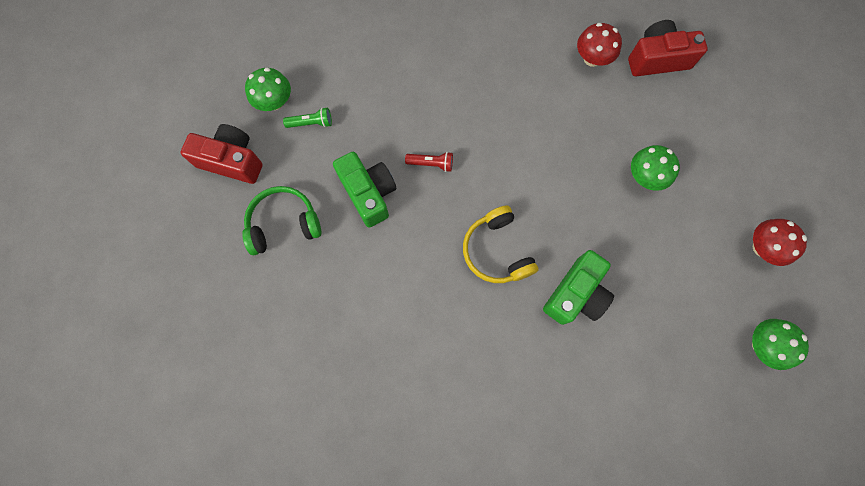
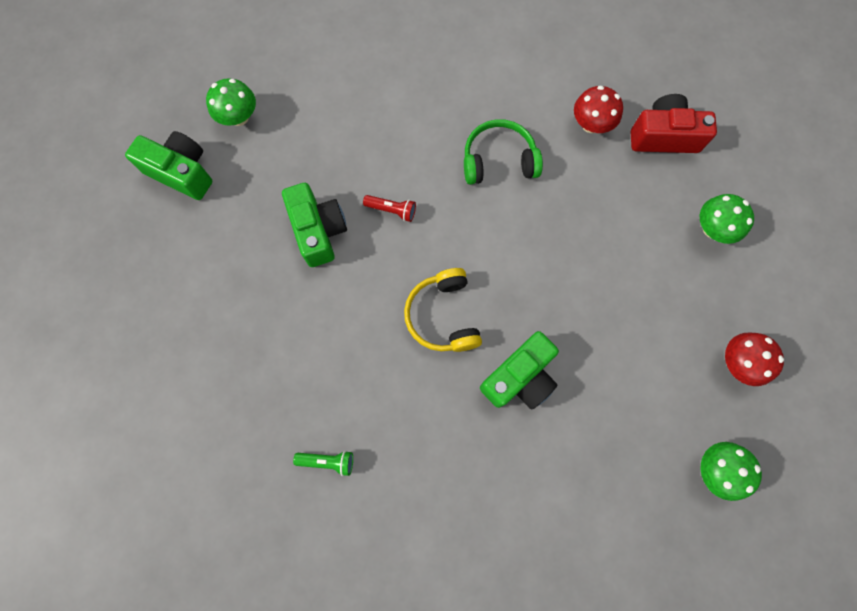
camera: 10 degrees right, 0 degrees up
(232, 161) = (181, 172): red camera -> green camera
(283, 224) = (222, 248): green headphones -> green headphones (498, 160)
(311, 123) = (273, 146): green flashlight -> green flashlight (328, 461)
(644, 177) = (622, 263): green mushroom -> green mushroom (712, 229)

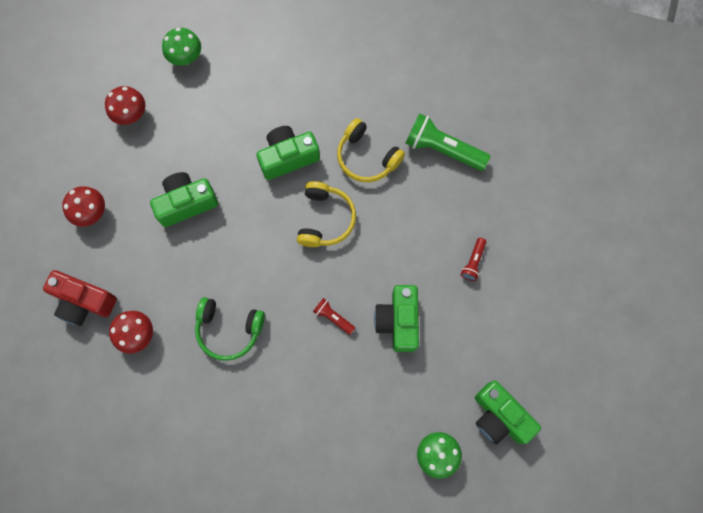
camera: 160 degrees left, 0 degrees up
(250, 326) = (473, 262): none -> red flashlight
(328, 461) = (442, 149): green flashlight -> green flashlight, size x1.98
(422, 413) = (366, 157): none -> yellow headphones
(612, 277) = (186, 203): none -> green camera
(712, 229) = (91, 212): green mushroom -> red mushroom

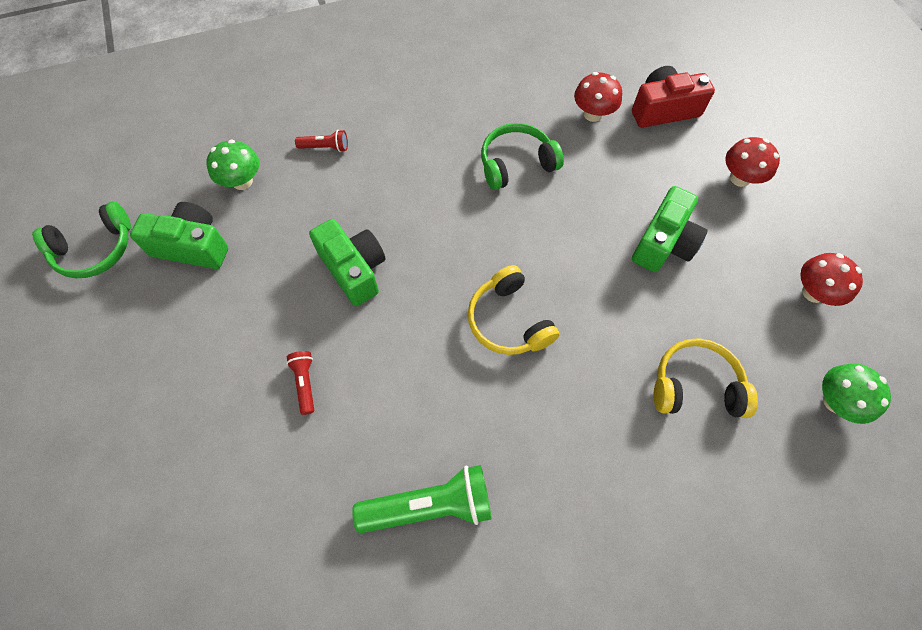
camera: 145 degrees right, 10 degrees down
(288, 157) = (607, 361): green camera -> none
(333, 317) = (425, 232): red flashlight -> red flashlight (325, 147)
(366, 157) = (517, 425): yellow headphones -> yellow headphones (695, 386)
(570, 462) = (95, 249): none -> green headphones

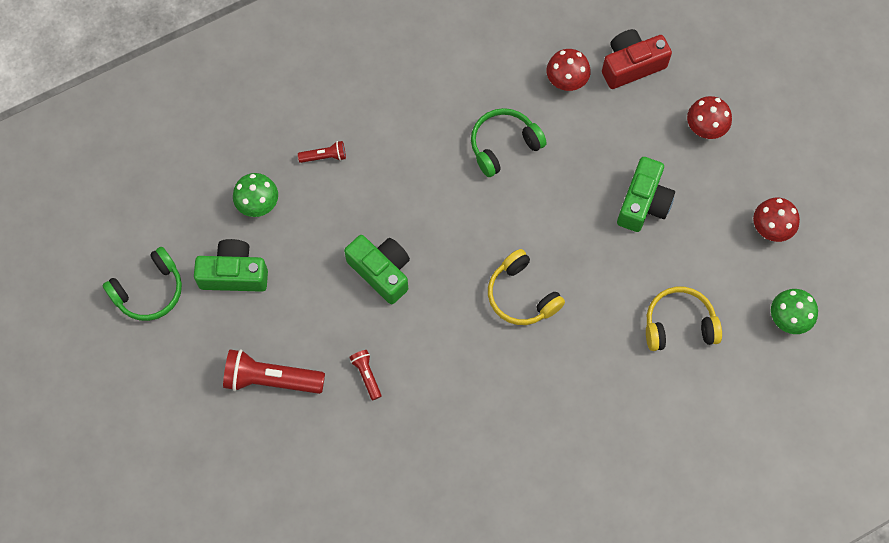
camera: 10 degrees left, 5 degrees up
(192, 369) = (271, 379): none -> red flashlight
(430, 505) = (487, 450): green flashlight -> none

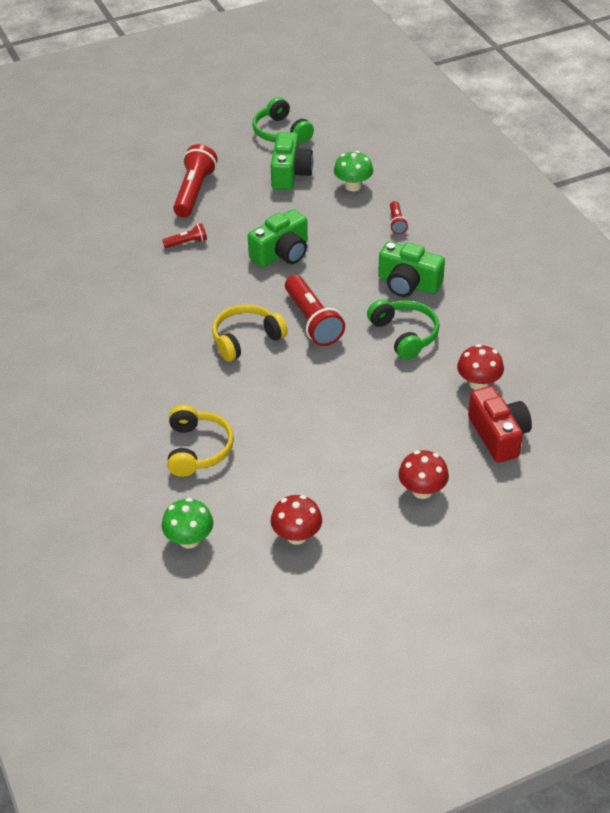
camera: 95 degrees right, 25 degrees down
(489, 232) = (313, 321): none -> red flashlight
(643, 203) = (335, 432): green camera -> green camera (408, 284)

